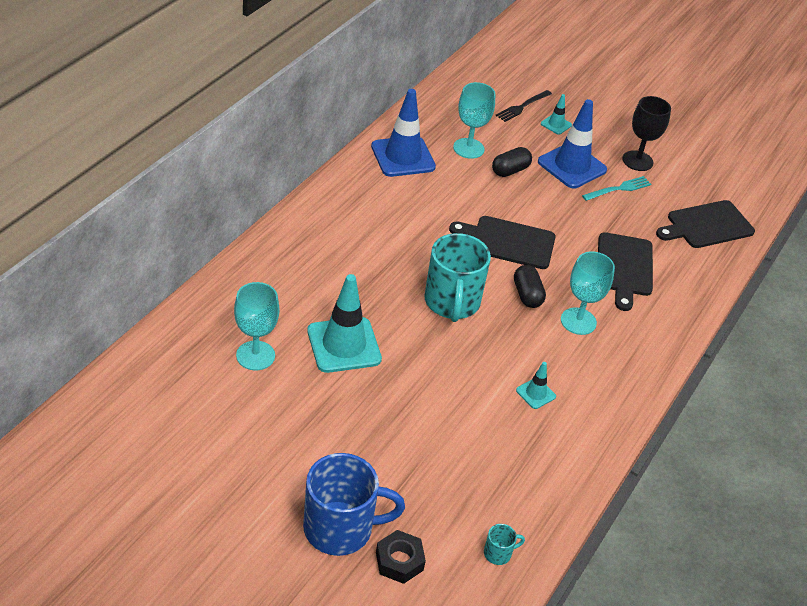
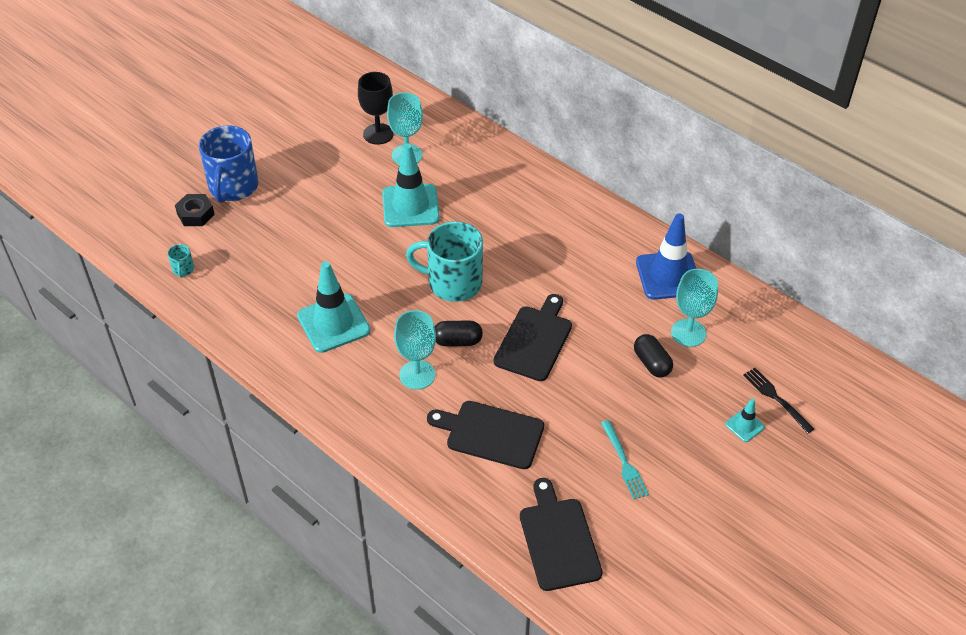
camera: 105 degrees right, 5 degrees up
(535, 393) = (333, 323): turquoise traffic cone -> turquoise traffic cone, size x2.12
(572, 166) = (664, 424): blue traffic cone -> none
(637, 161) = (680, 497): black goblet -> black goblet (378, 134)

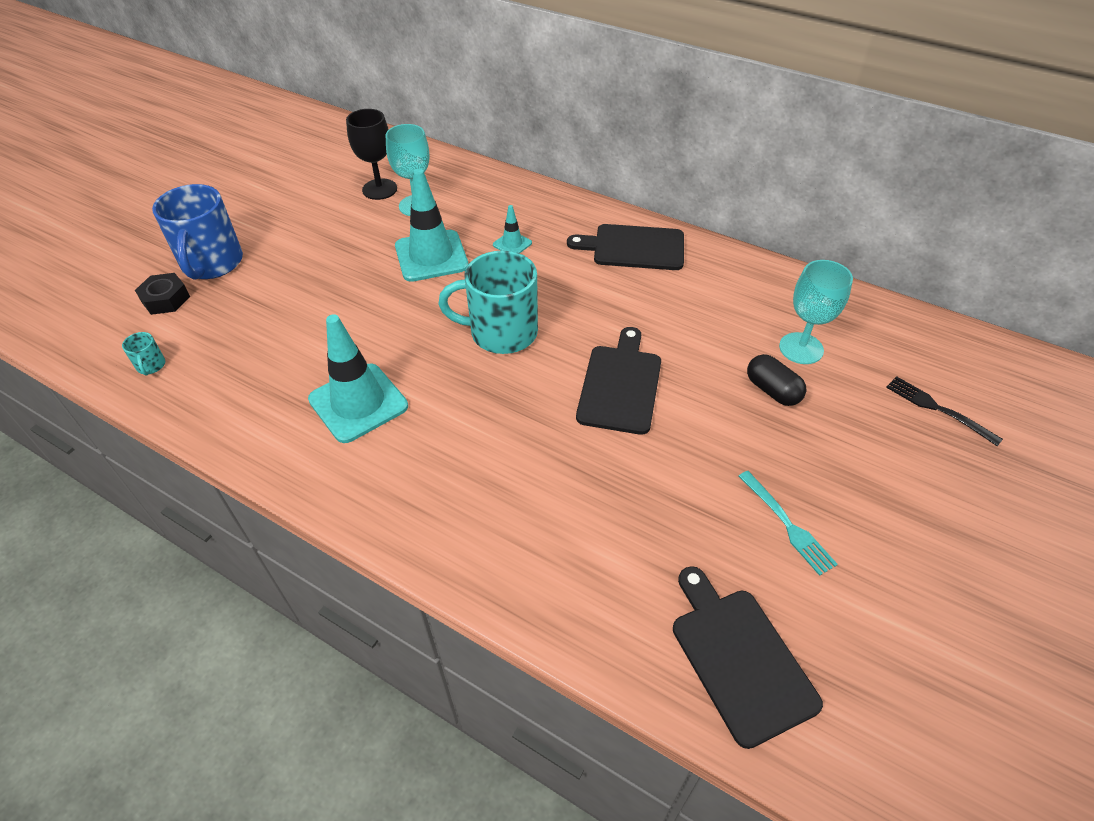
camera: 10 degrees left, 0 degrees up
(417, 375) = (481, 452): turquoise goblet -> none
(457, 341) = (523, 400): black capsule -> none
(491, 434) = (599, 515): black cutting board -> black cutting board (634, 247)
(668, 276) = (752, 289): blue traffic cone -> none
(744, 426) = (917, 449): turquoise traffic cone -> turquoise traffic cone (512, 244)

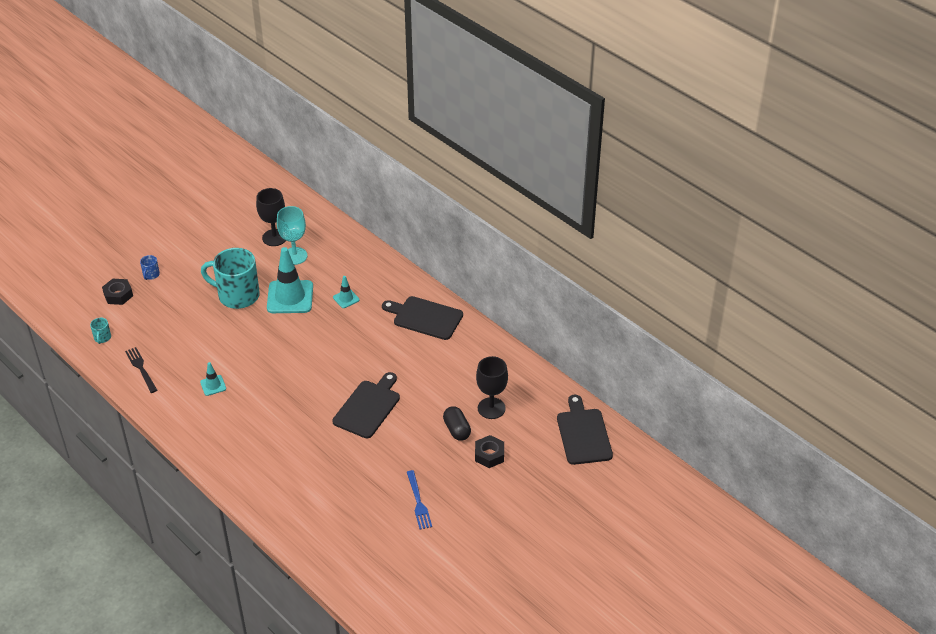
camera: 15 degrees right, 5 degrees down
(212, 263) = (151, 275): blue mug -> blue mug, size x0.41
(358, 403) = (213, 385): turquoise traffic cone -> turquoise traffic cone, size x0.47
(501, 332) = (312, 359): turquoise mug -> turquoise mug (237, 295)
(739, 658) = (356, 554): black cutting board -> black cutting board (583, 434)
(788, 525) = (418, 502): turquoise fork -> blue fork
(801, 348) = (491, 408): turquoise goblet -> black goblet
(845, 418) = (489, 455): none -> black nut
(937, 409) = (548, 461): black fork -> black fork (141, 368)

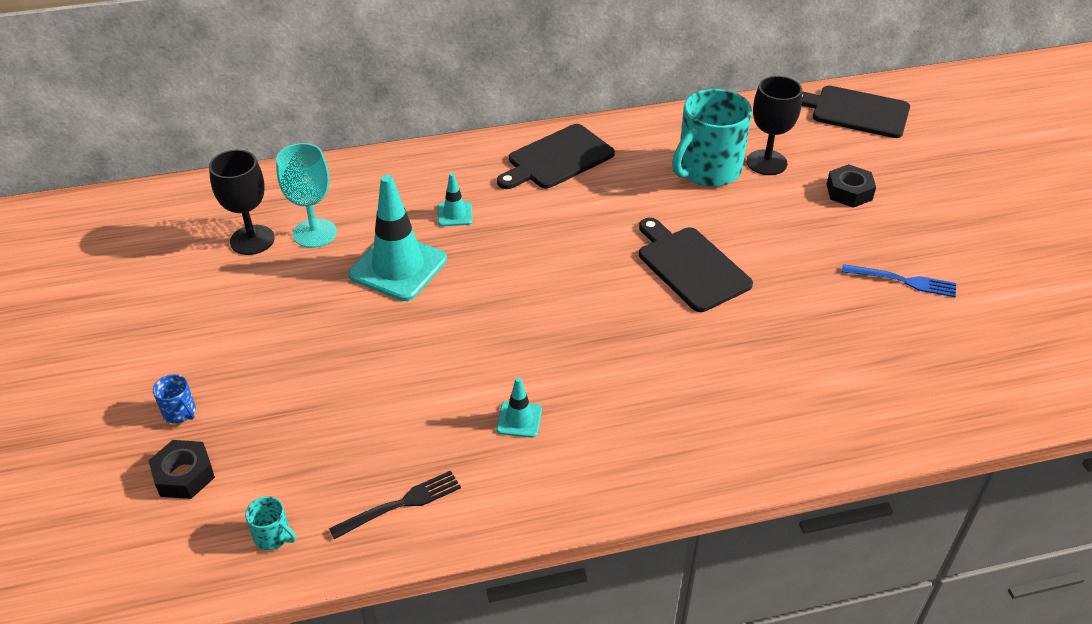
camera: 60 degrees left, 0 degrees up
(141, 368) = (401, 504): black fork -> black fork turned 150 degrees clockwise
(237, 295) = (338, 322): turquoise mug -> turquoise mug (707, 170)
(457, 430) = (787, 203): black capsule -> none

